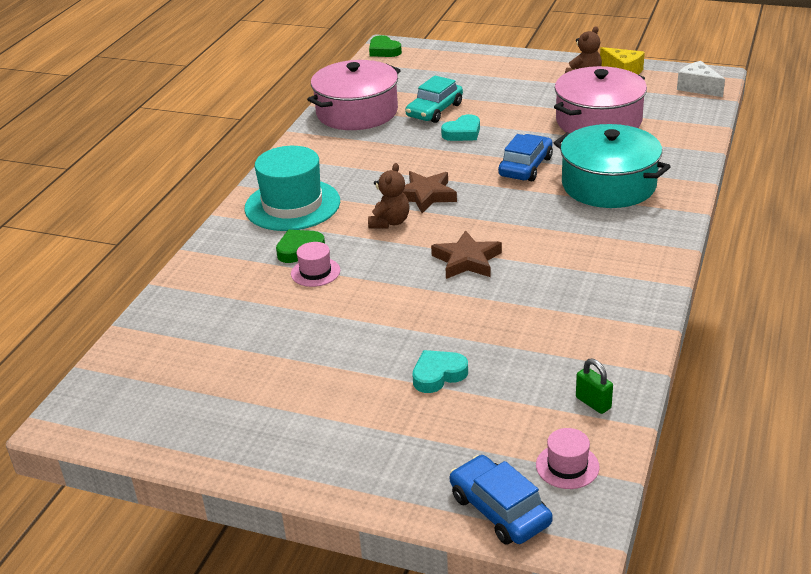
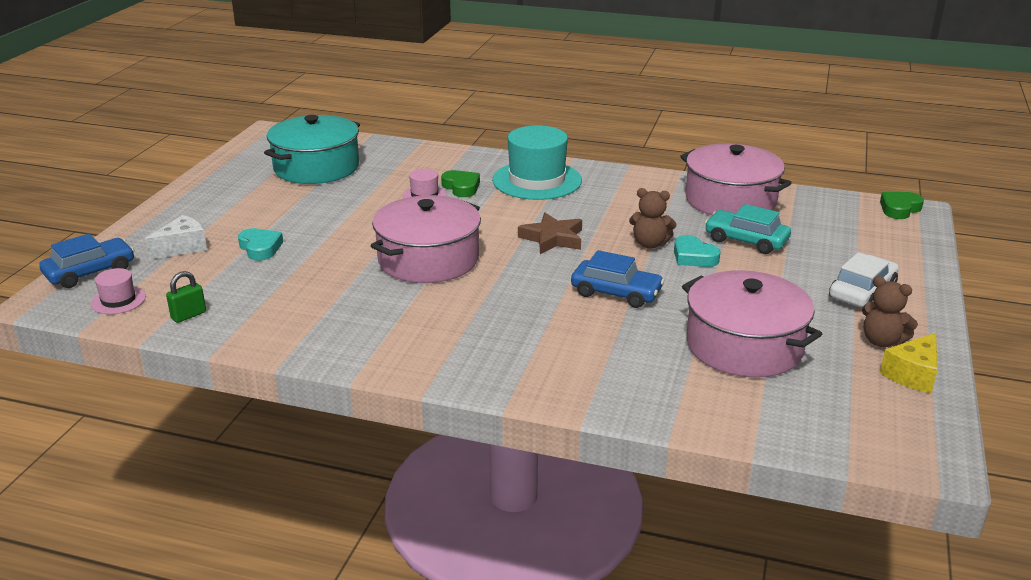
camera: 85 degrees right, 5 degrees down
(390, 222) = (502, 223): brown teddy bear -> brown teddy bear (650, 244)
(467, 260) = (428, 259): brown star -> pink pot
(517, 76) = (862, 292): none -> white car
(608, 185) = (574, 344): turquoise pot -> turquoise pot (316, 167)
(698, 88) = (882, 440): white cheese -> white cheese (182, 247)

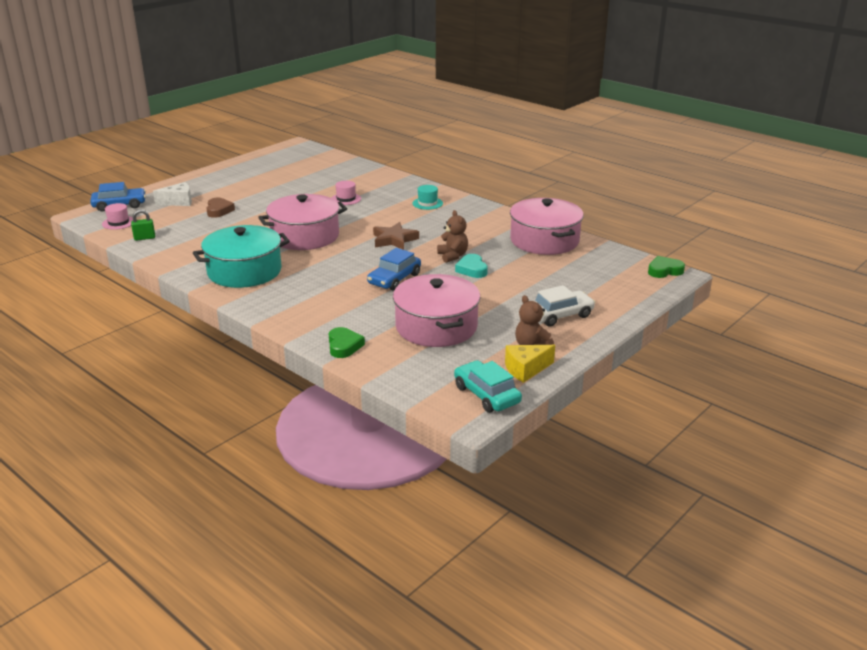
camera: 25 degrees right, 0 degrees up
(260, 248) = (219, 210): turquoise heart -> brown heart
(316, 167) = (300, 171): turquoise pot -> turquoise pot (244, 271)
(461, 187) = (374, 198): green heart -> green heart (344, 346)
(537, 180) = (427, 203): turquoise hat -> turquoise hat, size x0.47
(616, 293) = (394, 279): blue car -> blue car turned 75 degrees clockwise
(650, 244) = (453, 256): brown teddy bear -> brown teddy bear turned 150 degrees counterclockwise
(746, 240) = (521, 267): turquoise car -> turquoise car (486, 395)

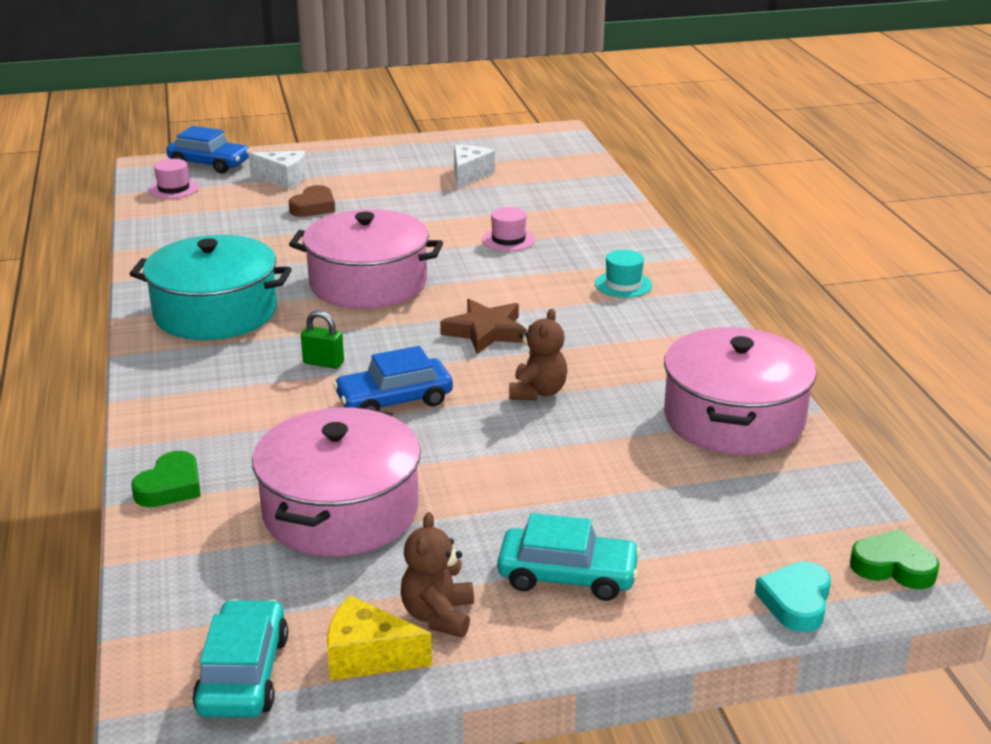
camera: 35 degrees right, 0 degrees up
(144, 238) = (171, 220): green padlock -> green padlock (323, 363)
(281, 175) = (469, 175): none -> white cheese
(472, 269) = (535, 428): turquoise heart -> turquoise heart (796, 601)
(560, 315) = (567, 576): white car -> turquoise car

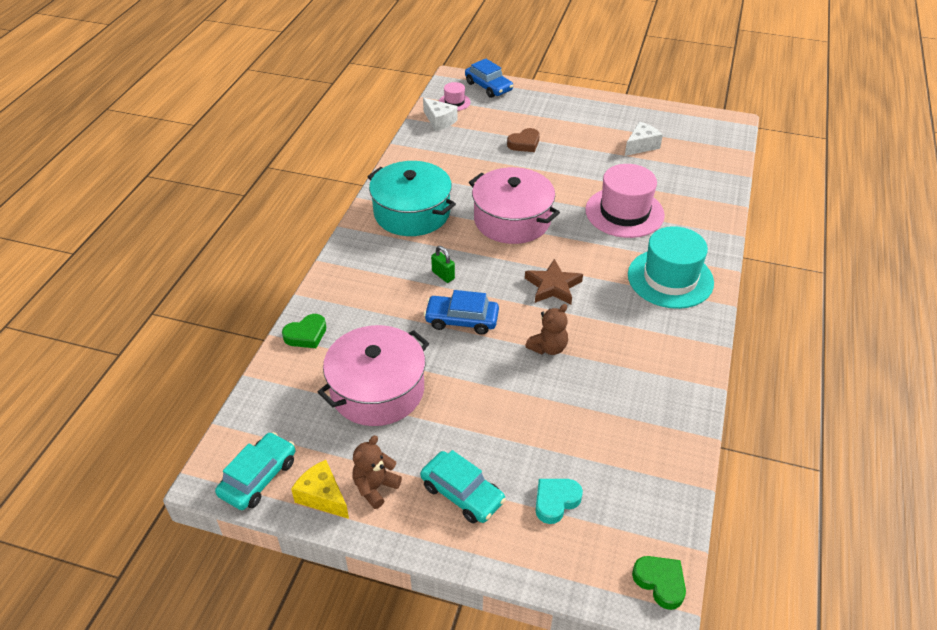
camera: 30 degrees right, 15 degrees up
(283, 179) = (523, 113): white cheese -> white cheese (439, 121)
(508, 240) = (624, 212): pink hat -> pink hat, size x2.12
(623, 284) = (670, 278): turquoise hat -> turquoise hat, size x2.12
(733, 418) = (654, 420): pink pot -> none
(796, 601) = (578, 577): turquoise heart -> turquoise heart (555, 501)

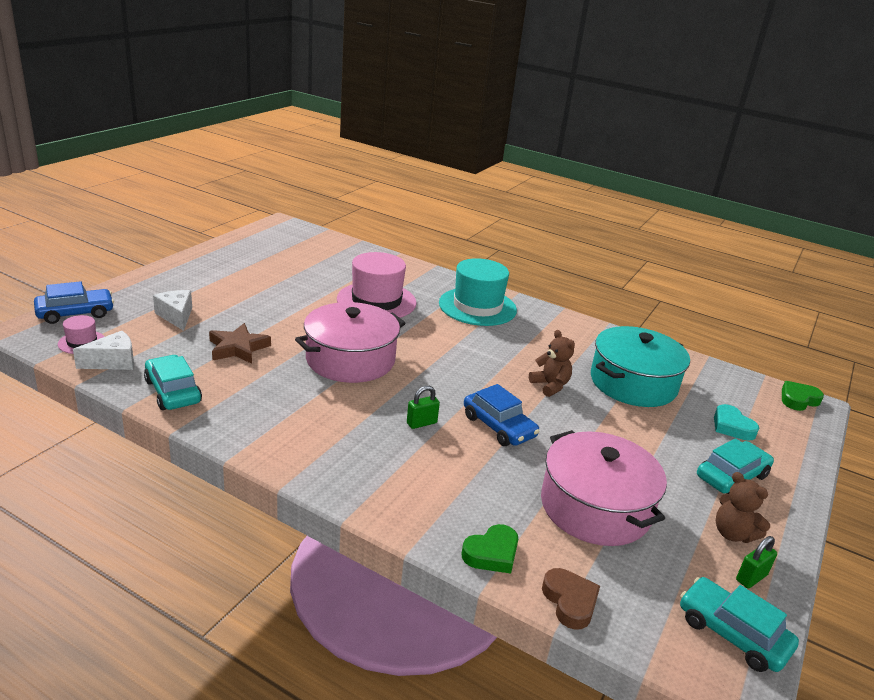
camera: 80 degrees left, 15 degrees down
(306, 335) = (492, 553): green heart -> green heart turned 75 degrees clockwise
(322, 496) = (751, 578): yellow cheese -> green padlock
(412, 213) = (293, 422): turquoise pot -> turquoise pot (633, 383)
(419, 154) = (173, 391): none -> turquoise car
(462, 320) = (499, 426): blue car -> blue car turned 60 degrees counterclockwise
(524, 143) = (219, 320): brown heart -> brown heart (570, 601)
(553, 286) = (466, 362): brown star -> brown star (238, 348)
(641, 146) = (280, 266): white cheese -> white cheese (176, 316)

